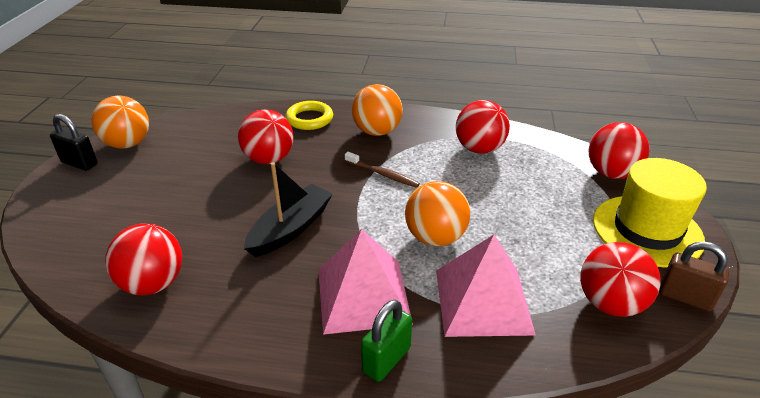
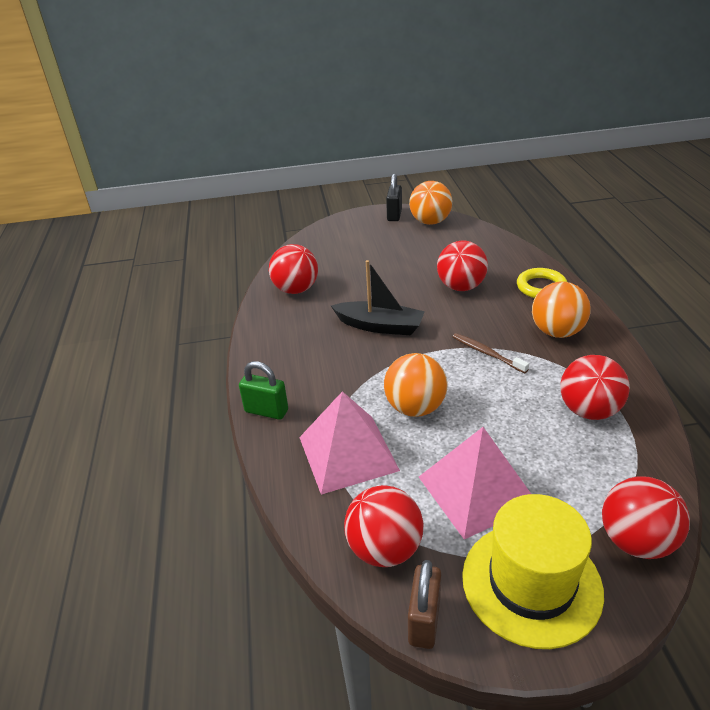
camera: 75 degrees right, 0 degrees up
(363, 295) = (324, 383): pink pyramid -> pink pyramid (477, 490)
(382, 174) = (487, 353): brown toothbrush -> brown toothbrush turned 120 degrees clockwise

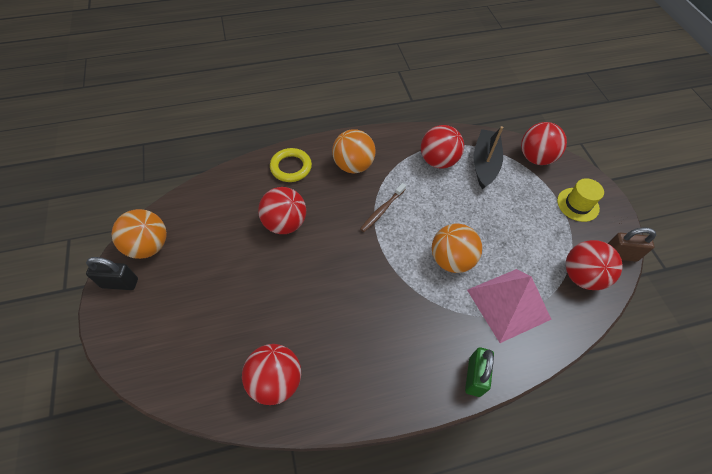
camera: 100 degrees left, 20 degrees up
(380, 326) = (346, 289): black boat -> black boat (484, 163)
(477, 490) = (521, 225): pink pyramid -> none
(531, 583) = (578, 204): yellow hat -> yellow hat, size x0.56

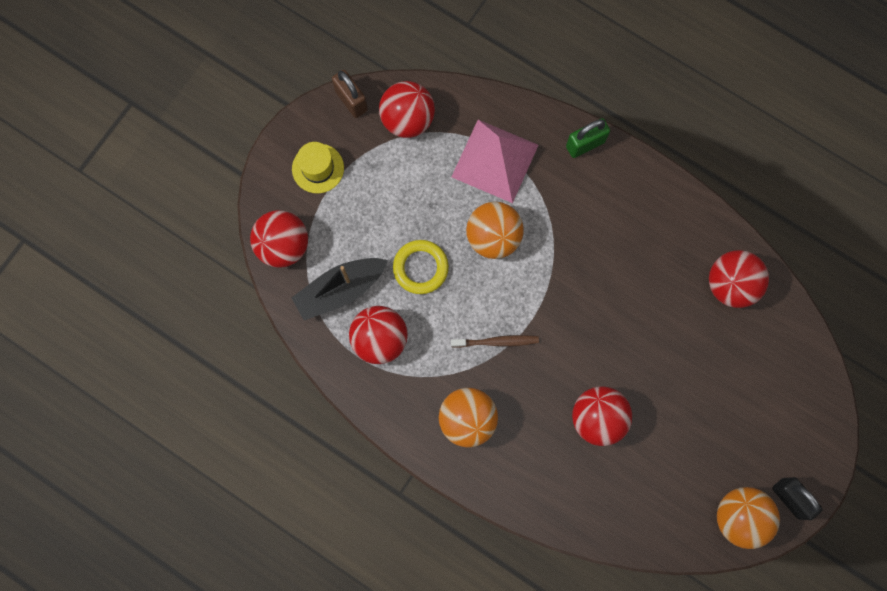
camera: 130 degrees left, 20 degrees up
(291, 167) = (530, 480): yellow ring -> yellow ring (420, 268)

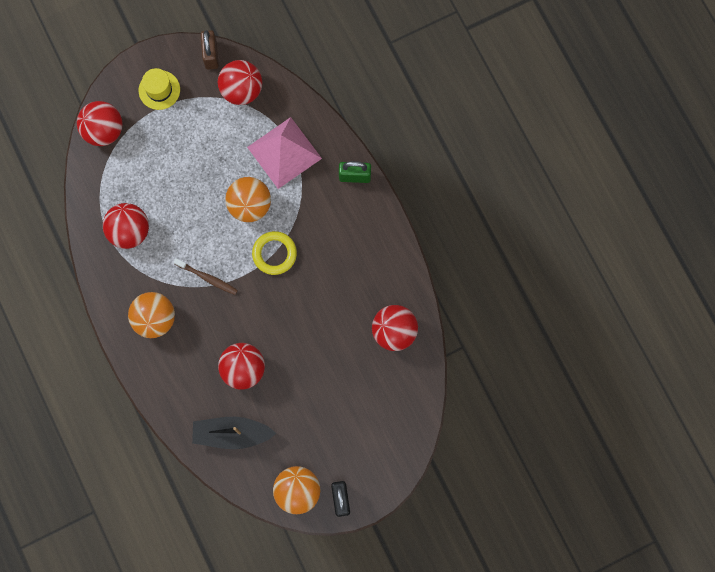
camera: 30 degrees right, 0 degrees up
(340, 290) = (123, 182): black boat -> black boat (232, 434)
(420, 268) = (187, 198): yellow ring -> yellow ring (274, 254)

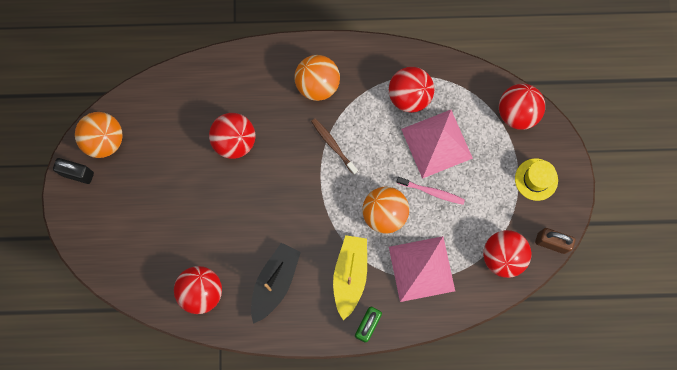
camera: 115 degrees right, 0 degrees up
(164, 188) = (436, 143): none -> pink pyramid
(207, 278) = (333, 145): brown toothbrush -> brown toothbrush turned 90 degrees clockwise
(211, 173) = (431, 192): none -> pink toothbrush
(232, 434) = (182, 106): black boat -> black boat (275, 282)
(274, 254) = (327, 215): yellow ring -> none
(319, 210) = (350, 275): none -> yellow boat

